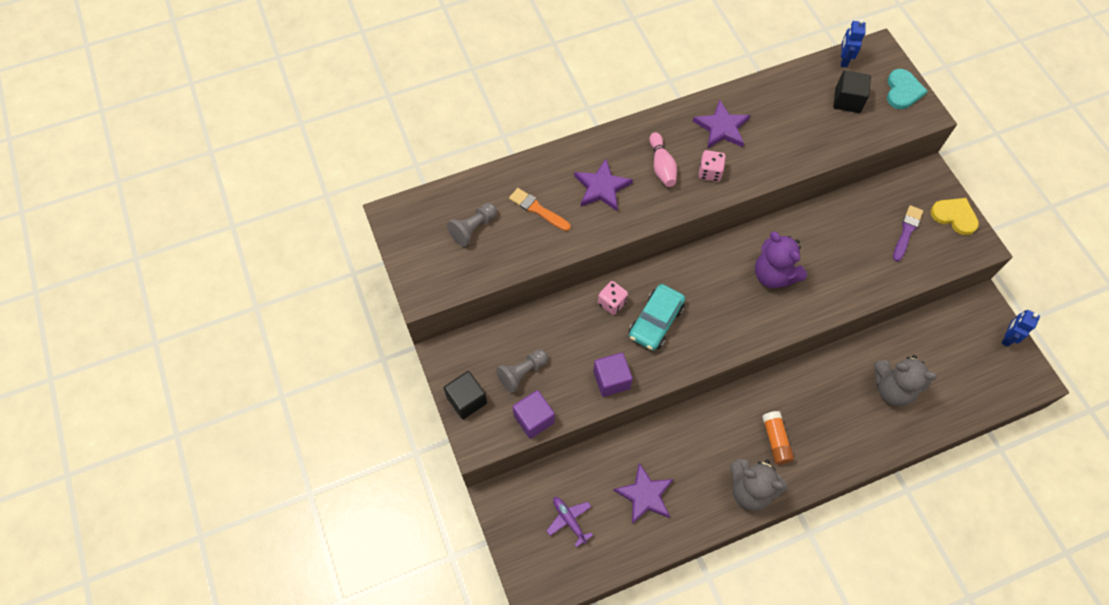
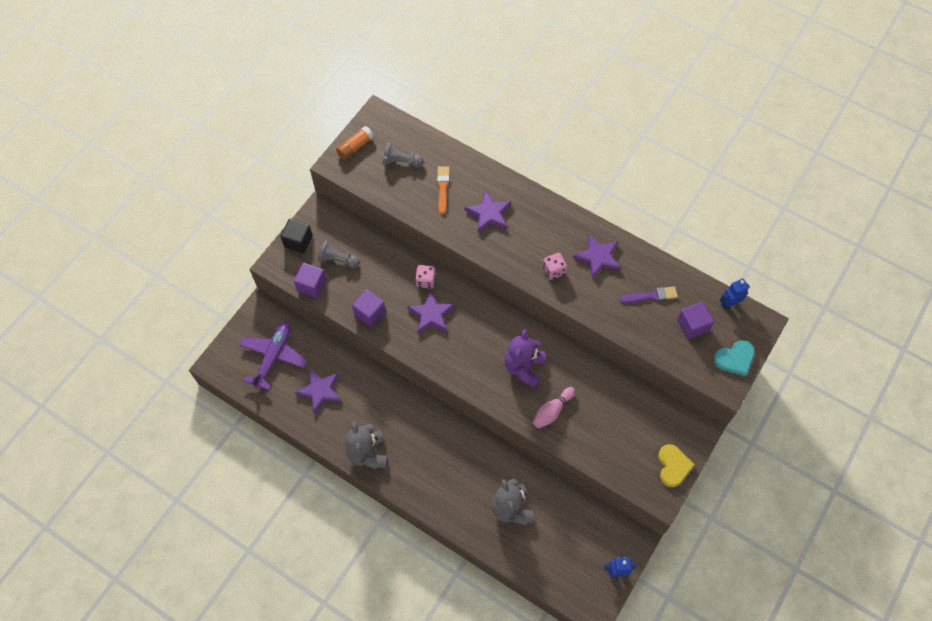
camera: 55 degrees right, 0 degrees up
(569, 520) = (274, 356): purple plane -> purple plane, size x1.85
(655, 322) = (431, 315): turquoise car -> purple star
(661, 166) = (535, 239): pink bowling pin -> pink bowling pin (552, 411)
(775, 440) = (415, 450): orange glue stick -> orange glue stick (355, 147)
(847, 100) = (692, 325): black cube -> purple cube
(906, 231) = (631, 438): purple brush -> purple brush (651, 296)

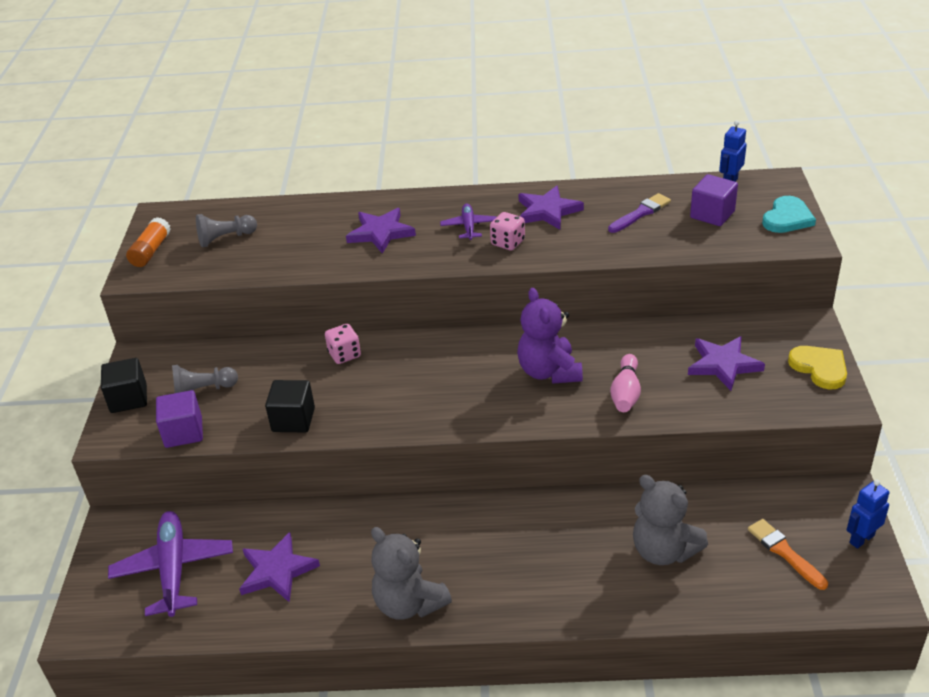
camera: 30 degrees left, 25 degrees down
(370, 313) = (293, 420): purple cube -> black cube
(431, 315) = (381, 381): purple star -> purple star (723, 365)
(443, 188) = (301, 237): orange brush -> orange brush (785, 552)
(542, 241) = (468, 226): none -> purple plane

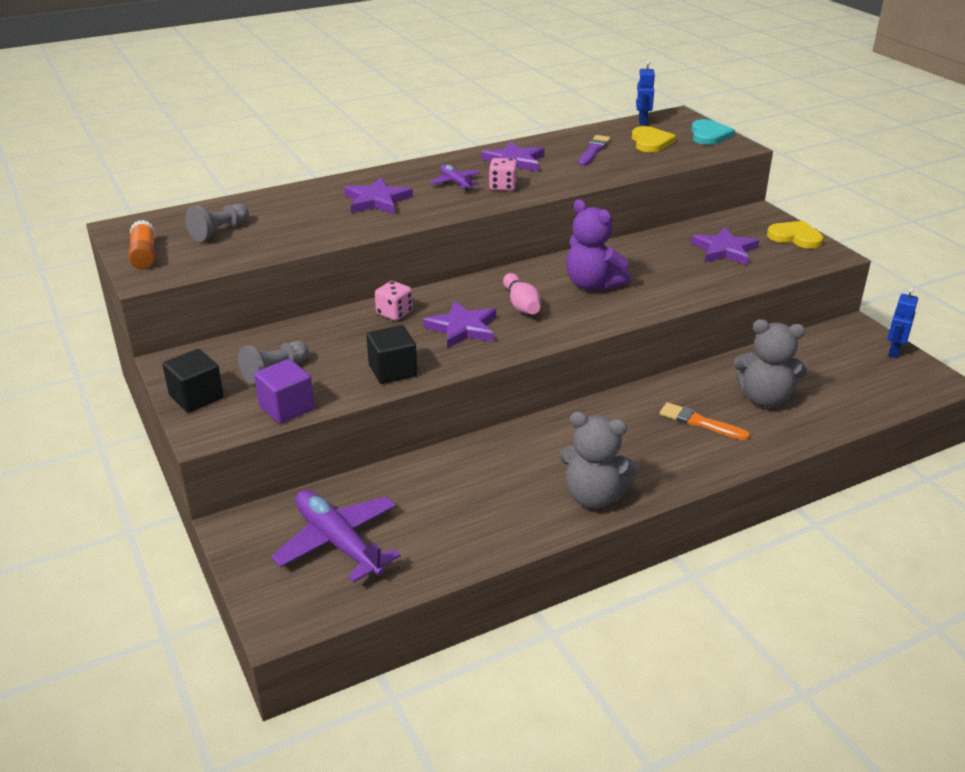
camera: 30 degrees left, 5 degrees down
(277, 571) = (447, 511): purple star -> purple star (462, 328)
(626, 393) = (669, 284): pink bowling pin -> pink bowling pin (521, 304)
(712, 214) = (651, 142): purple cube -> yellow heart
(785, 552) = (851, 374): orange brush -> orange brush (700, 422)

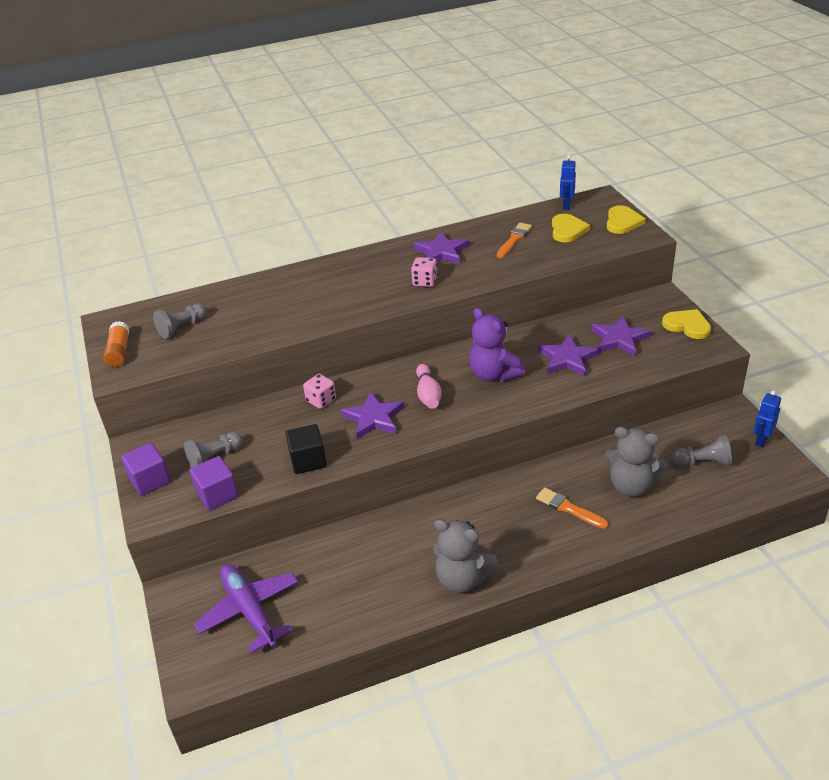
camera: 10 degrees right, 5 degrees up
(196, 397) = (150, 480): black cube -> purple cube
(377, 200) = (316, 295): purple star -> purple star (567, 359)
(455, 183) = (386, 276): purple plane -> none
(593, 150) = (514, 240): purple brush -> orange brush
(709, 135) = (623, 222): turquoise heart -> yellow heart
(837, 373) = (703, 462): none -> grey pawn

